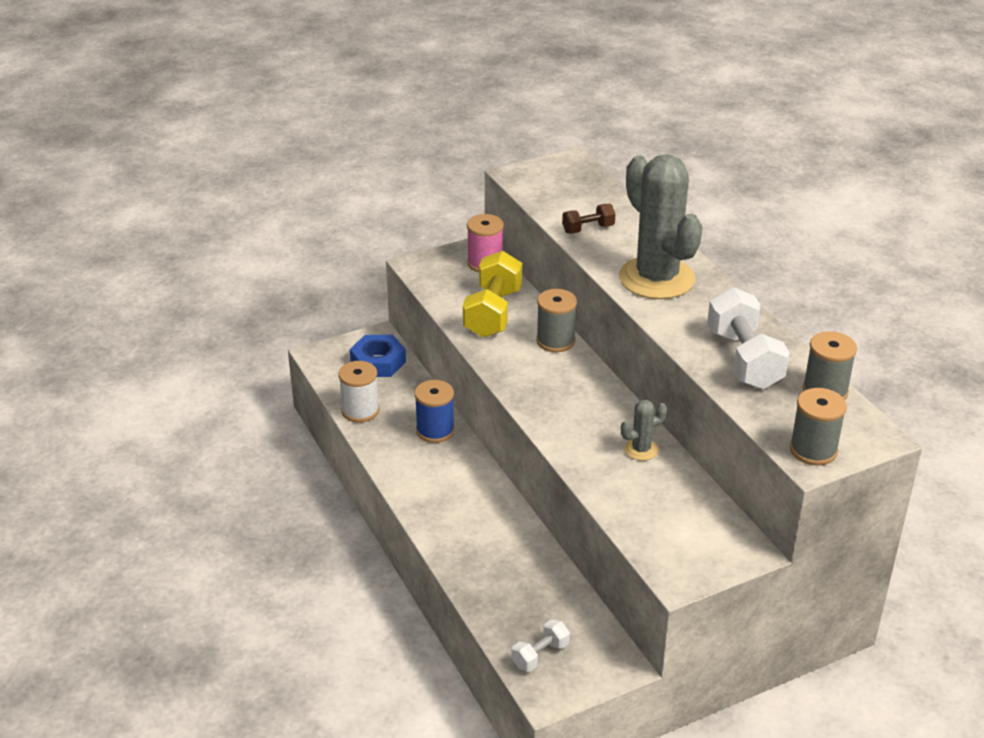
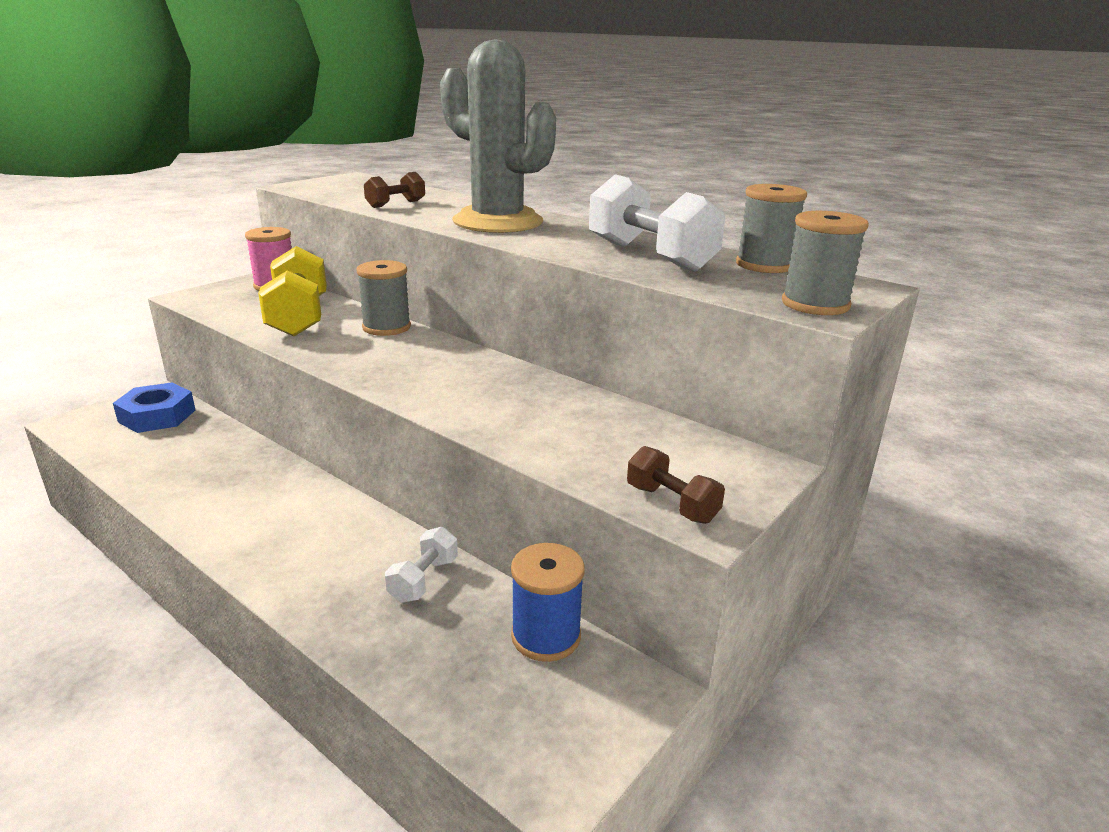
camera: 25 degrees left, 10 degrees down
(360, 411) = (136, 466): white spool -> none
(435, 430) = (250, 466): blue spool -> blue spool (546, 636)
(540, 655) = (512, 716): white dumbbell -> white dumbbell (423, 580)
(641, 449) = (549, 396): grey cactus -> none
(665, 561) = (671, 504): none -> brown dumbbell

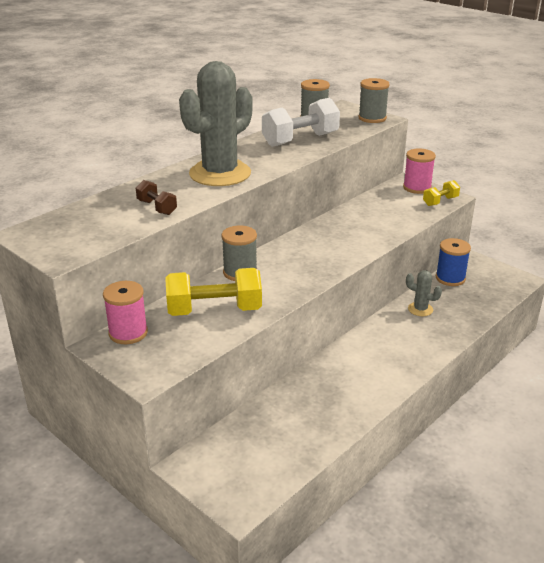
camera: 85 degrees left, 5 degrees up
(157, 416) = (231, 451): blue nut -> none
(423, 580) = (420, 309): white dumbbell -> grey cactus
(671, 504) = (440, 201): brown dumbbell -> yellow dumbbell
(736, 478) = (417, 188): none -> pink spool

